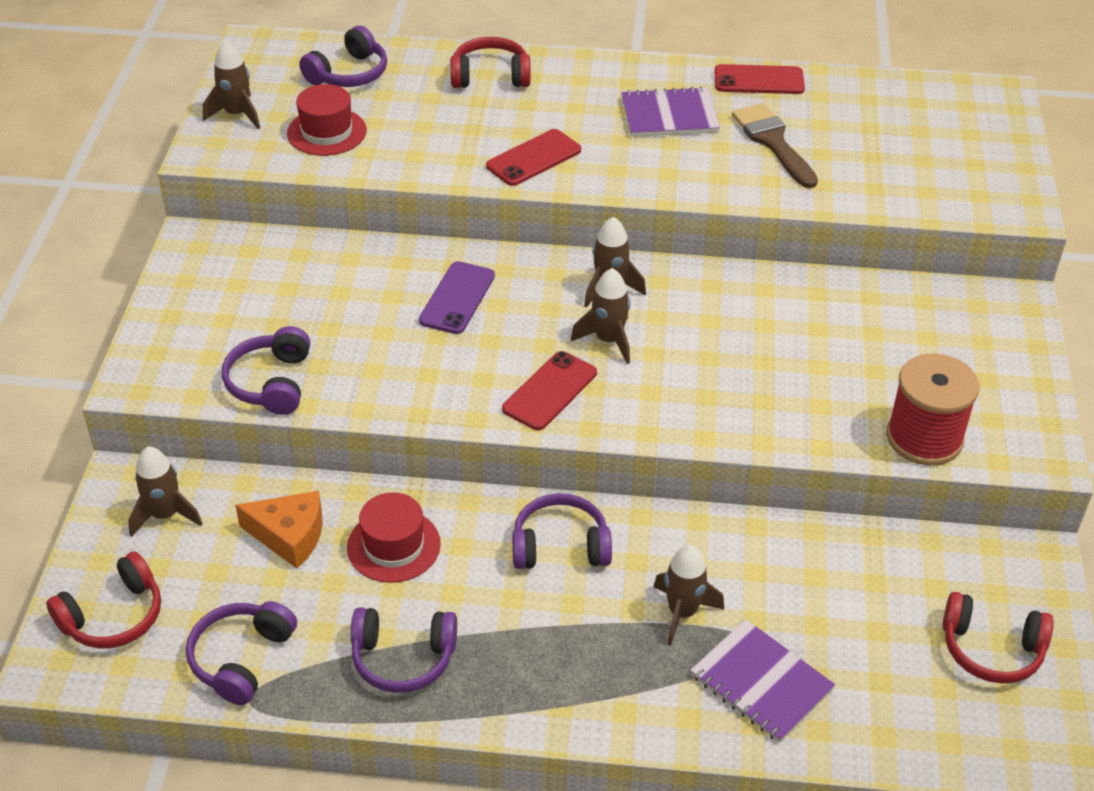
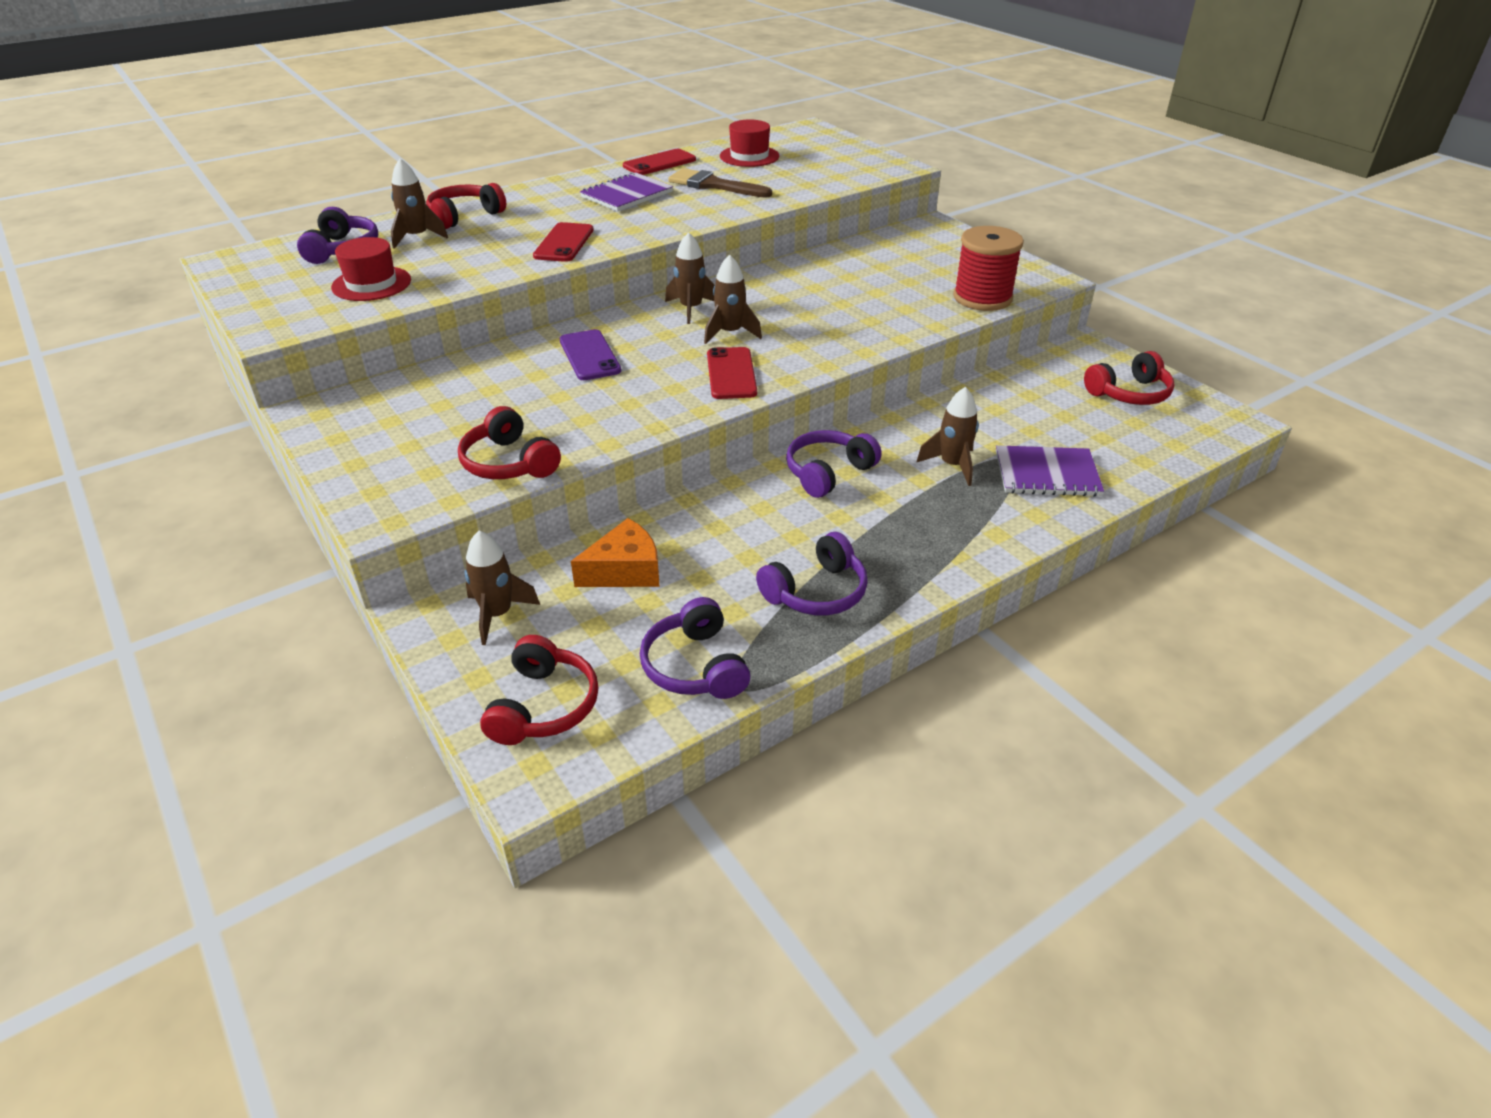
camera: 40 degrees left, 5 degrees down
(237, 114) = (271, 301): brown rocket -> brown rocket (417, 237)
(271, 383) = (509, 463): purple headphones -> red headphones
(393, 546) = (714, 533): red hat -> red hat (749, 156)

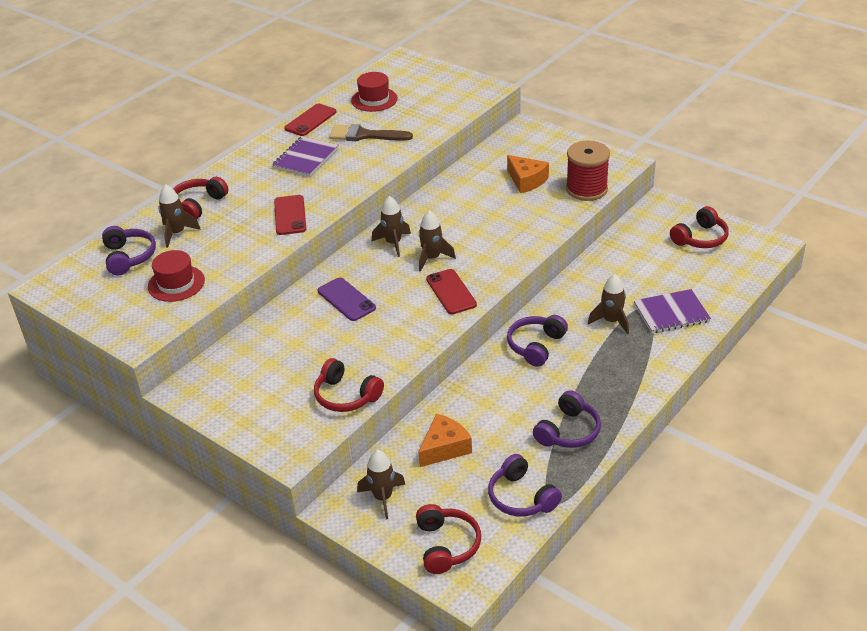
camera: 15 degrees left, 0 degrees up
(905, 276) = (526, 180): none -> orange cheese

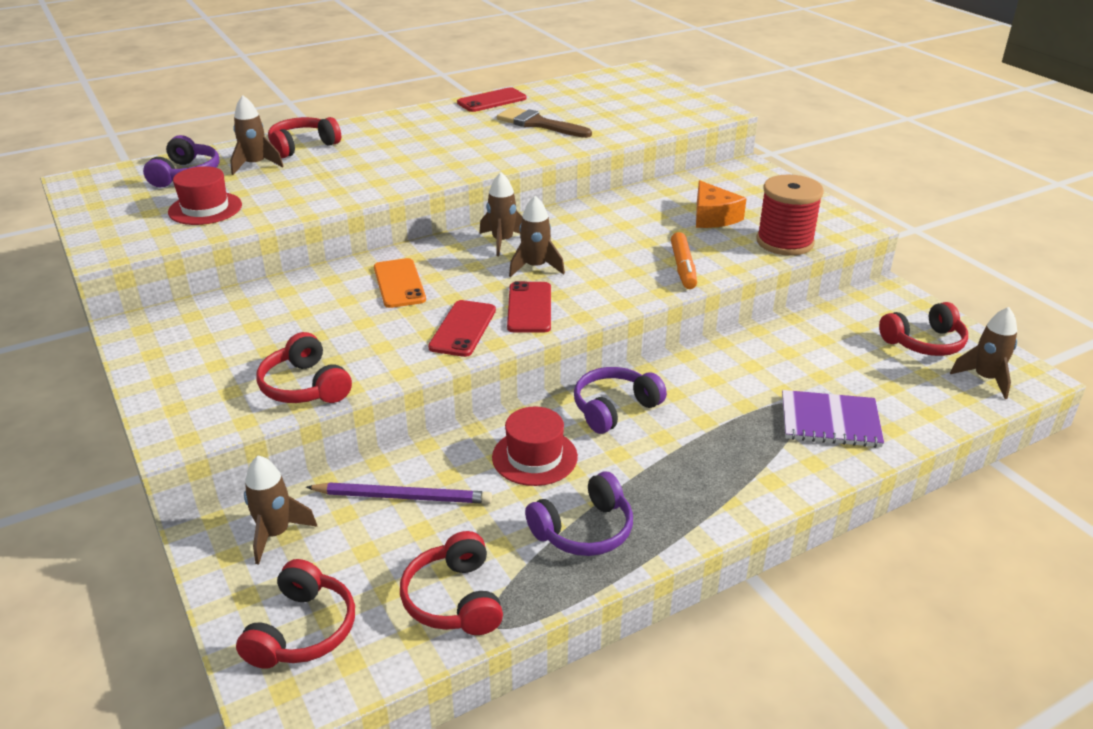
camera: 20 degrees right, 5 degrees down
(290, 215) = (388, 176): red phone -> red phone (463, 329)
(306, 158) = (455, 130): purple notebook -> none
(346, 299) = (399, 283): purple phone -> orange phone
(374, 99) = (577, 97): red hat -> red hat (534, 457)
(444, 448) = (403, 497): orange cheese -> purple pencil
(521, 497) = (454, 599): purple headphones -> red headphones
(532, 230) = (683, 267): none -> orange marker
(611, 321) = (737, 408): brown rocket -> brown rocket (985, 379)

